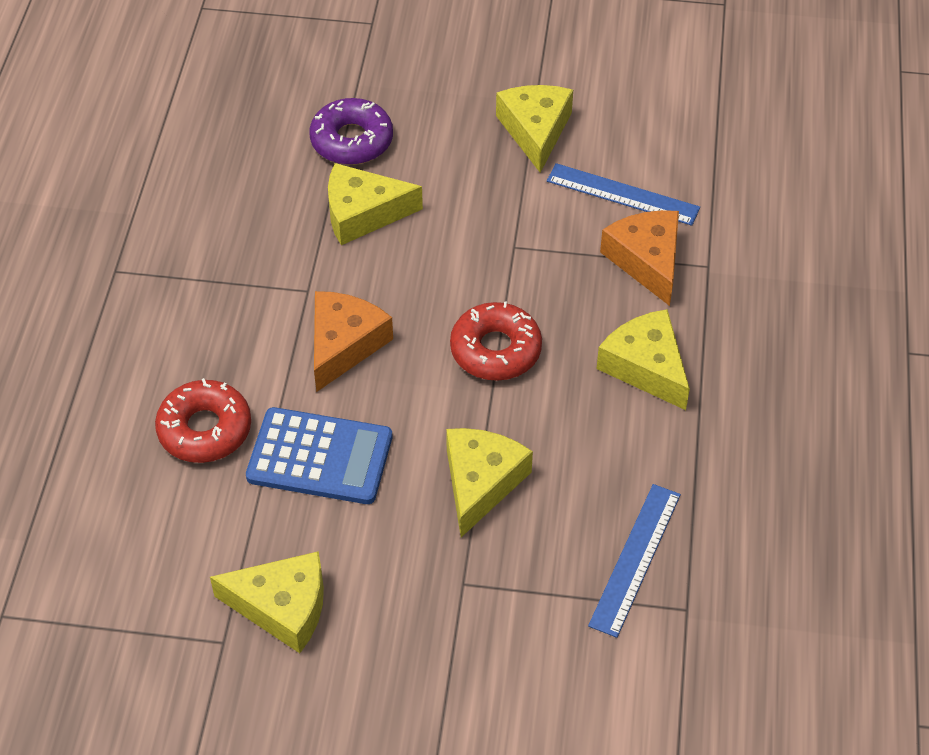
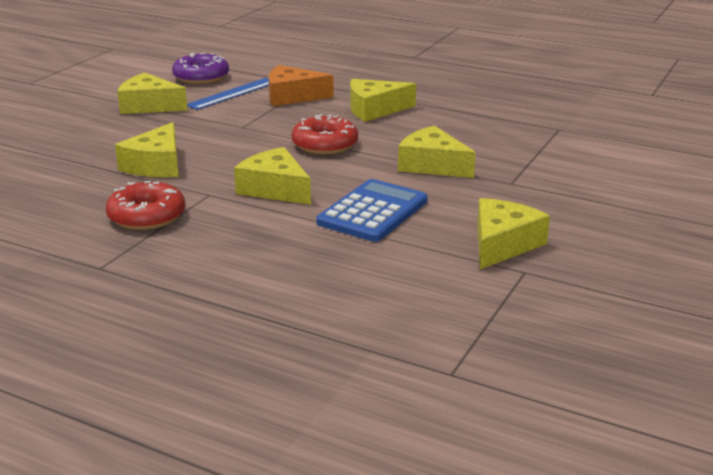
camera: 70 degrees left, 25 degrees down
(205, 429) = (312, 251): red donut -> red donut (147, 216)
(344, 344) = (275, 189): orange cheese -> yellow cheese
(352, 140) = (80, 158): purple donut -> purple donut (201, 77)
(635, 559) = (517, 135): blue ruler -> none

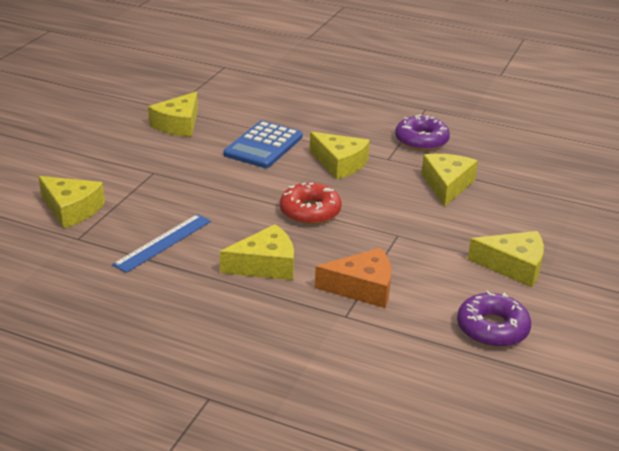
camera: 175 degrees right, 5 degrees up
(147, 216) = (421, 140): red donut -> purple donut
(232, 93) = (434, 292): blue ruler -> blue ruler (163, 242)
(432, 165) = (214, 189): yellow cheese -> yellow cheese (72, 209)

